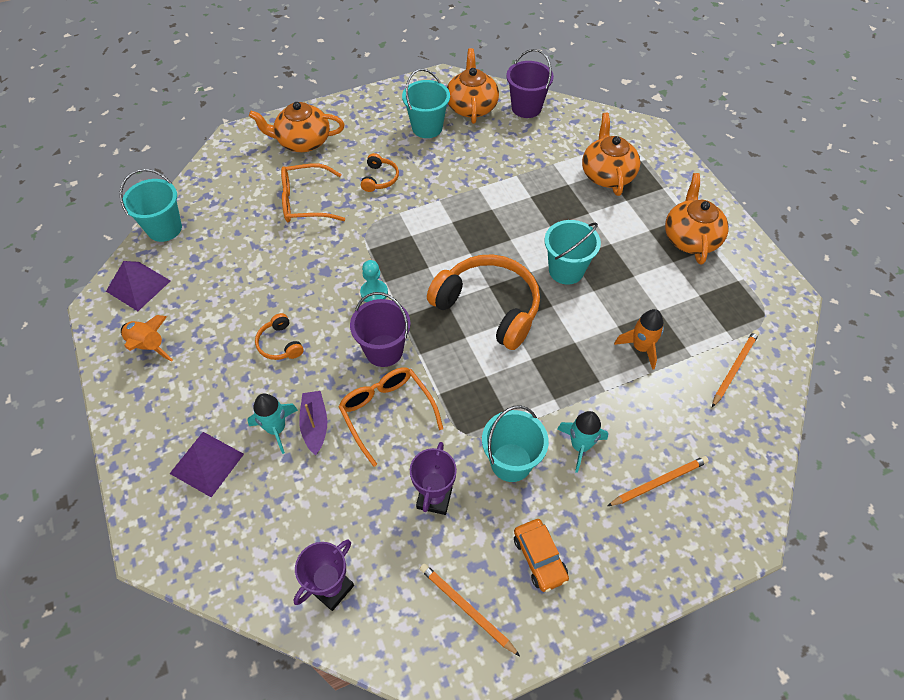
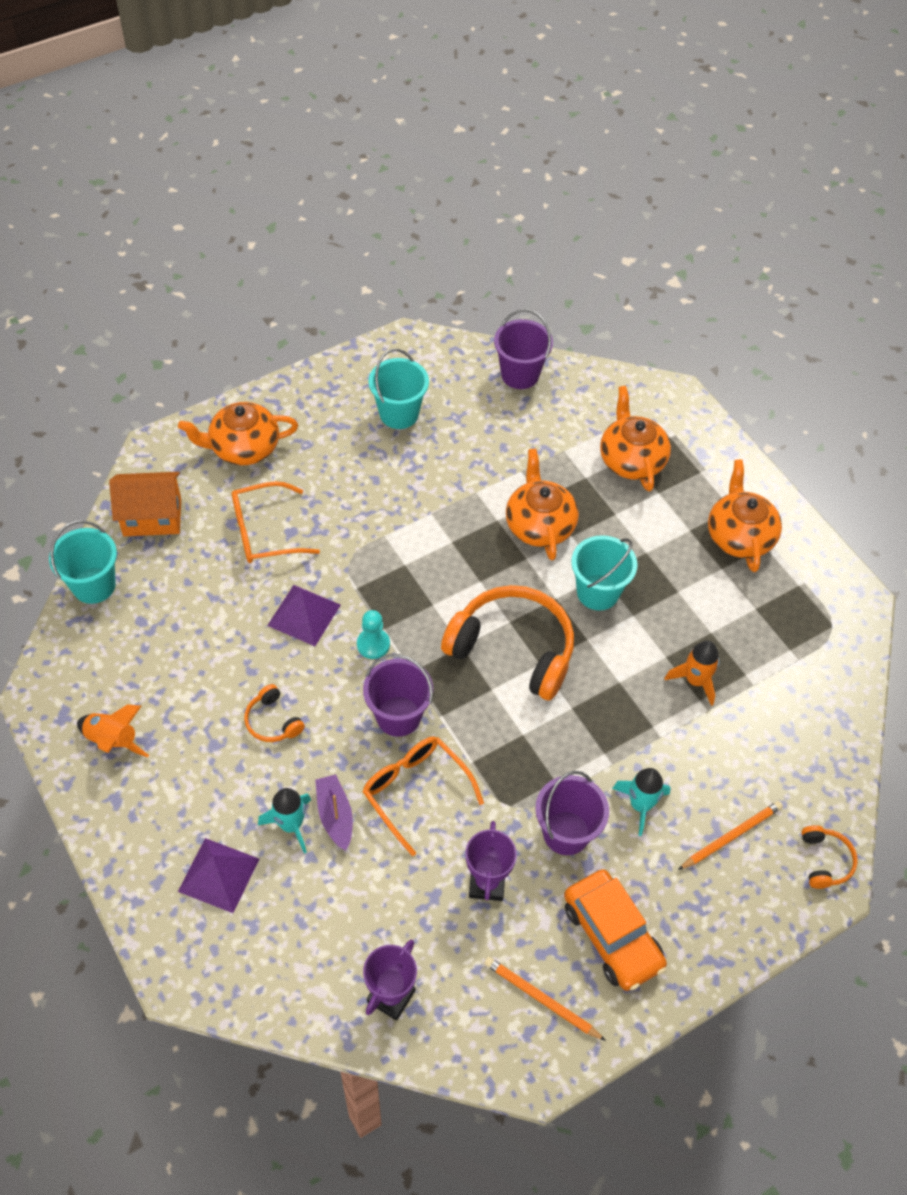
camera: 10 degrees left, 0 degrees up
(138, 286) = (80, 665): purple pyramid -> purple pyramid (304, 615)
(222, 184) = (152, 517): none -> orange house
(380, 178) = (352, 491): orange headphones -> orange headphones (825, 861)
(471, 106) = (450, 378): orange teapot -> orange teapot (539, 525)
(511, 462) = (566, 833): turquoise bucket -> purple bucket
(539, 558) = (612, 935): orange car -> orange car, size x1.55
(734, 368) = (802, 694): orange pencil -> none

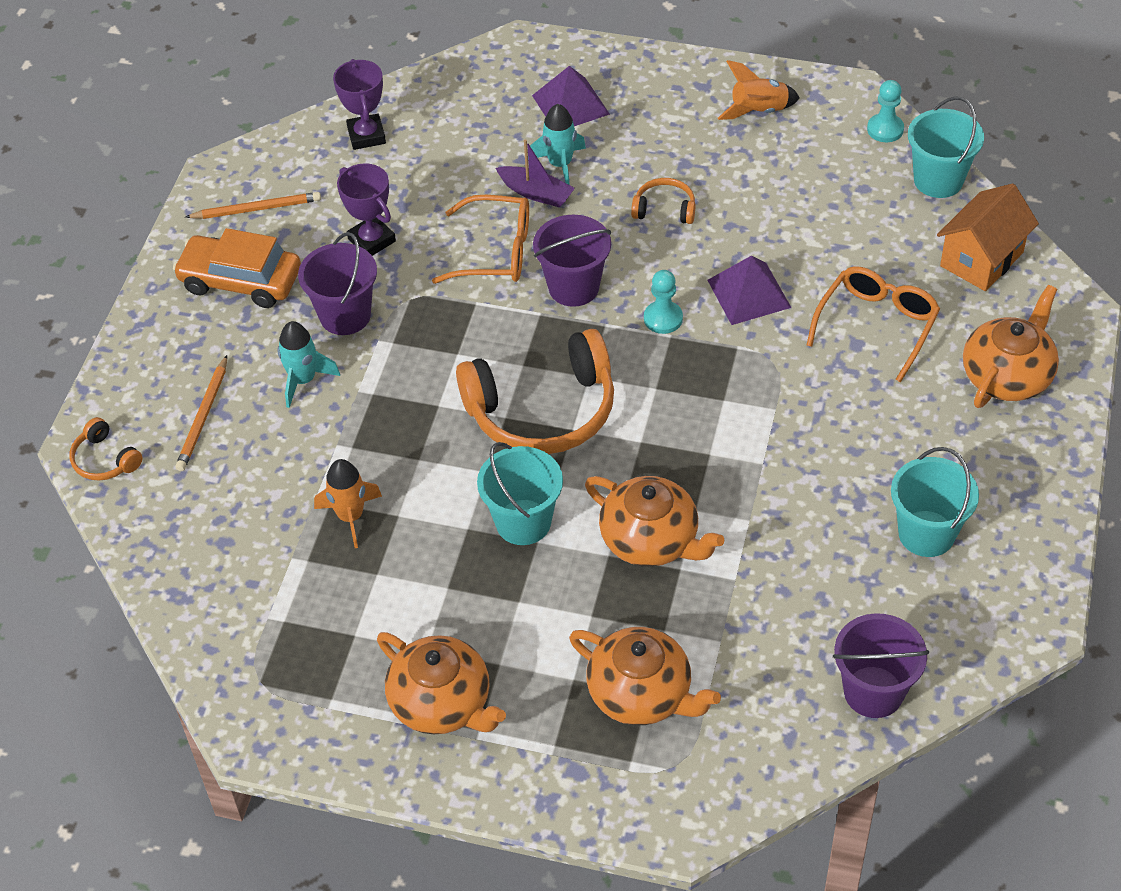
camera: 140 degrees right, 5 degrees down
(65, 649) = (885, 129): none -> turquoise pawn

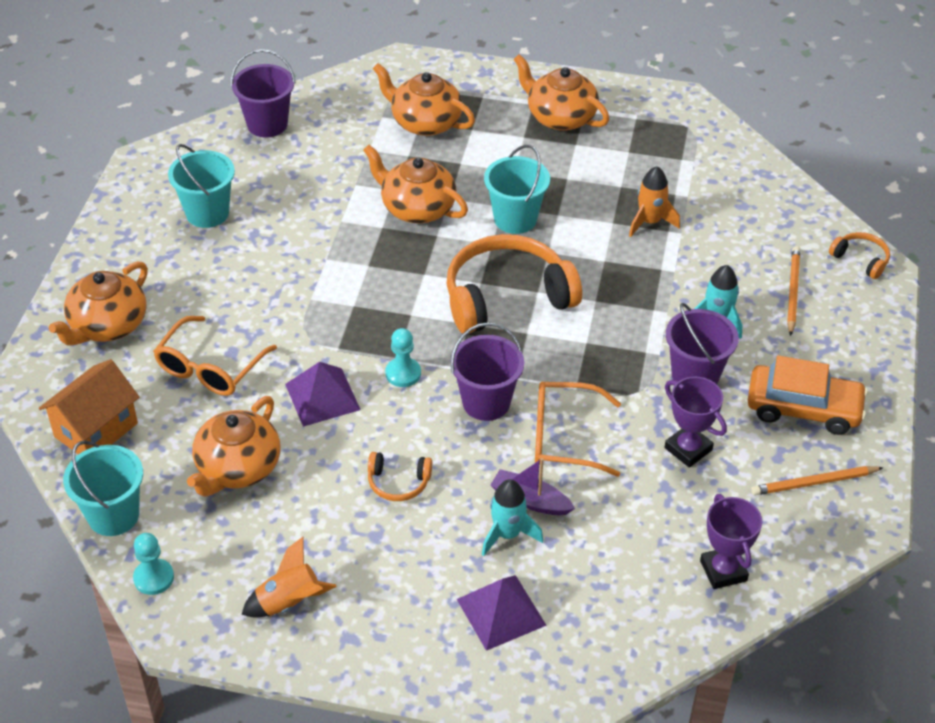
camera: 175 degrees right, 5 degrees down
(826, 222) = (237, 468): none -> orange teapot

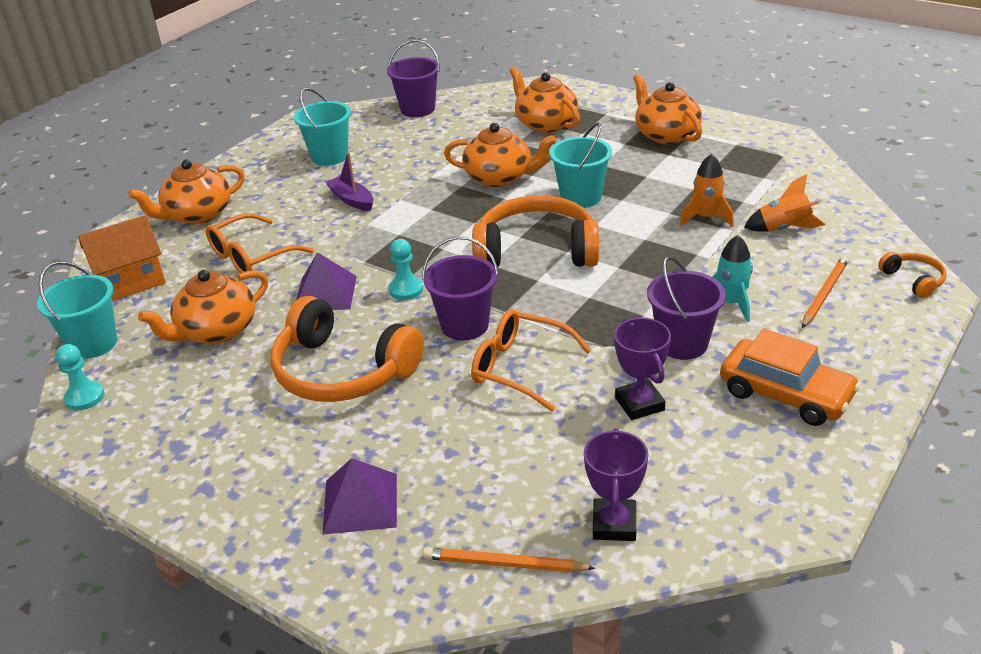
camera: 25 degrees right, 10 degrees down
(289, 602) = (177, 444): orange rocket -> orange rocket (784, 229)
(398, 483) = (342, 371): orange headphones -> orange headphones, size x2.22
(417, 208) = (499, 177): orange teapot -> orange teapot turned 135 degrees clockwise
(507, 534) = (412, 436): turquoise rocket -> none
(530, 500) = (453, 413): purple boat -> purple boat (352, 200)
(814, 483) = (762, 465): orange pencil -> orange pencil (504, 564)

